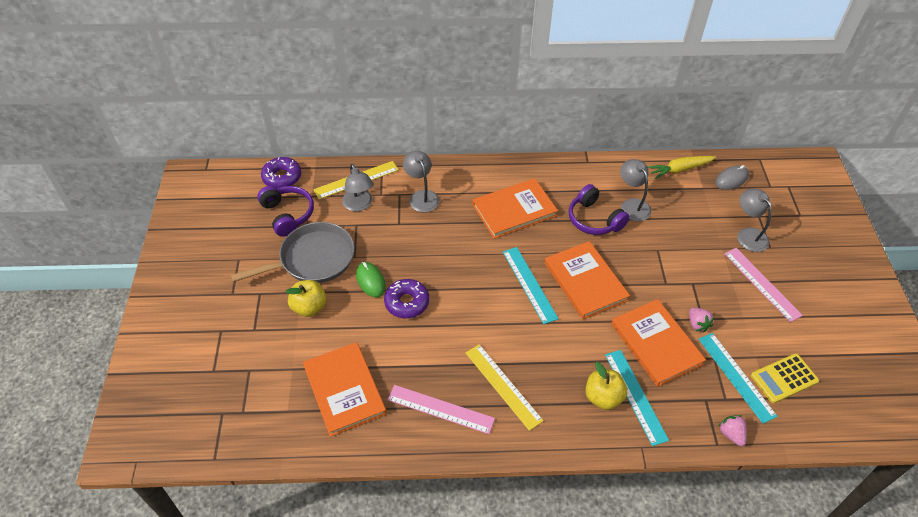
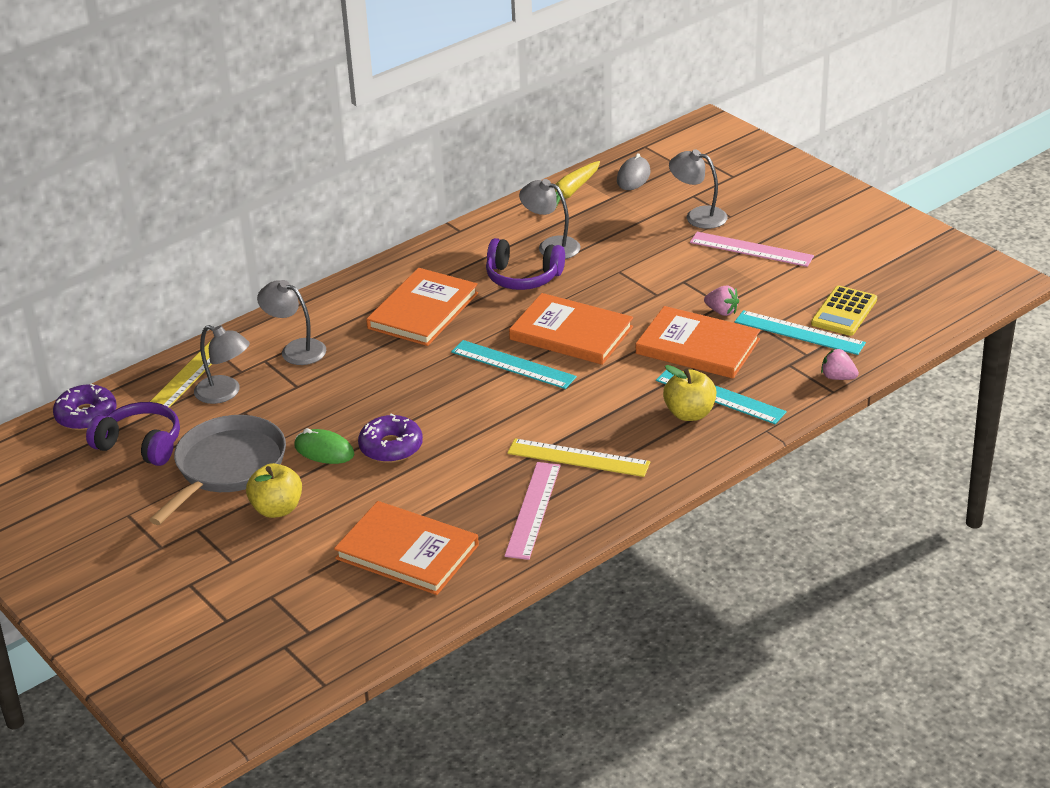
camera: 35 degrees left, 15 degrees down
(440, 409) = (533, 510): pink ruler -> pink ruler turned 60 degrees counterclockwise

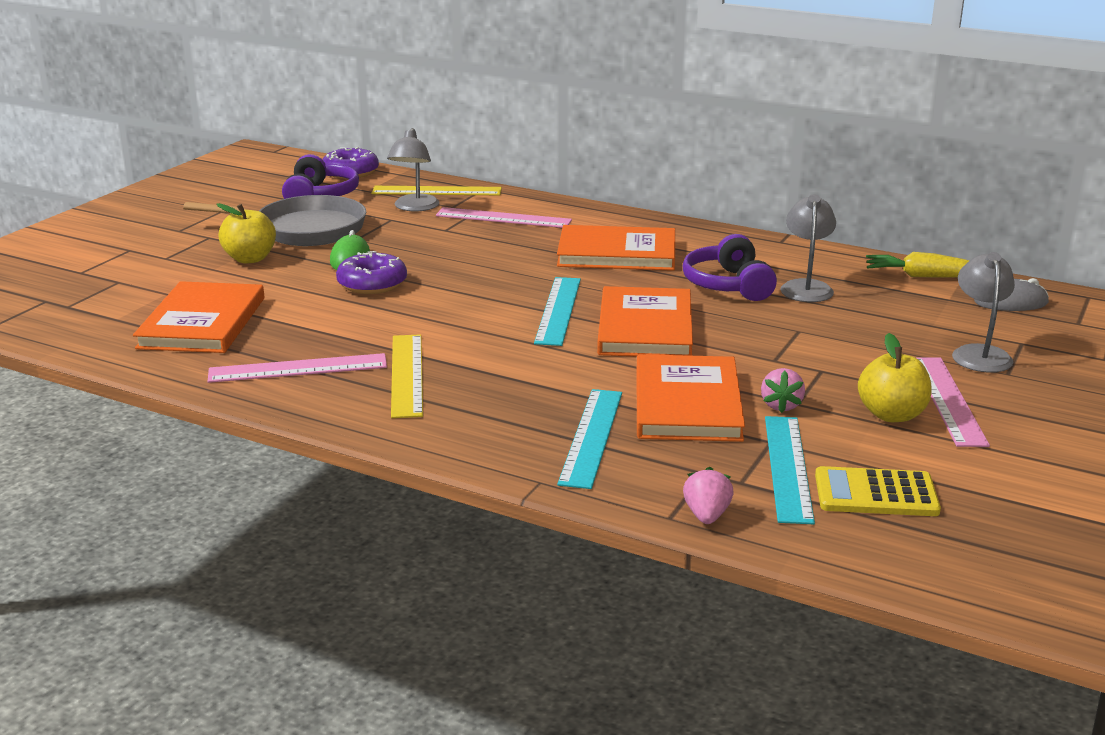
camera: 65 degrees right, 10 degrees down
(295, 349) = (503, 218): grey lamp -> pink ruler
(689, 413) = (539, 423): yellow apple -> yellow apple (891, 415)

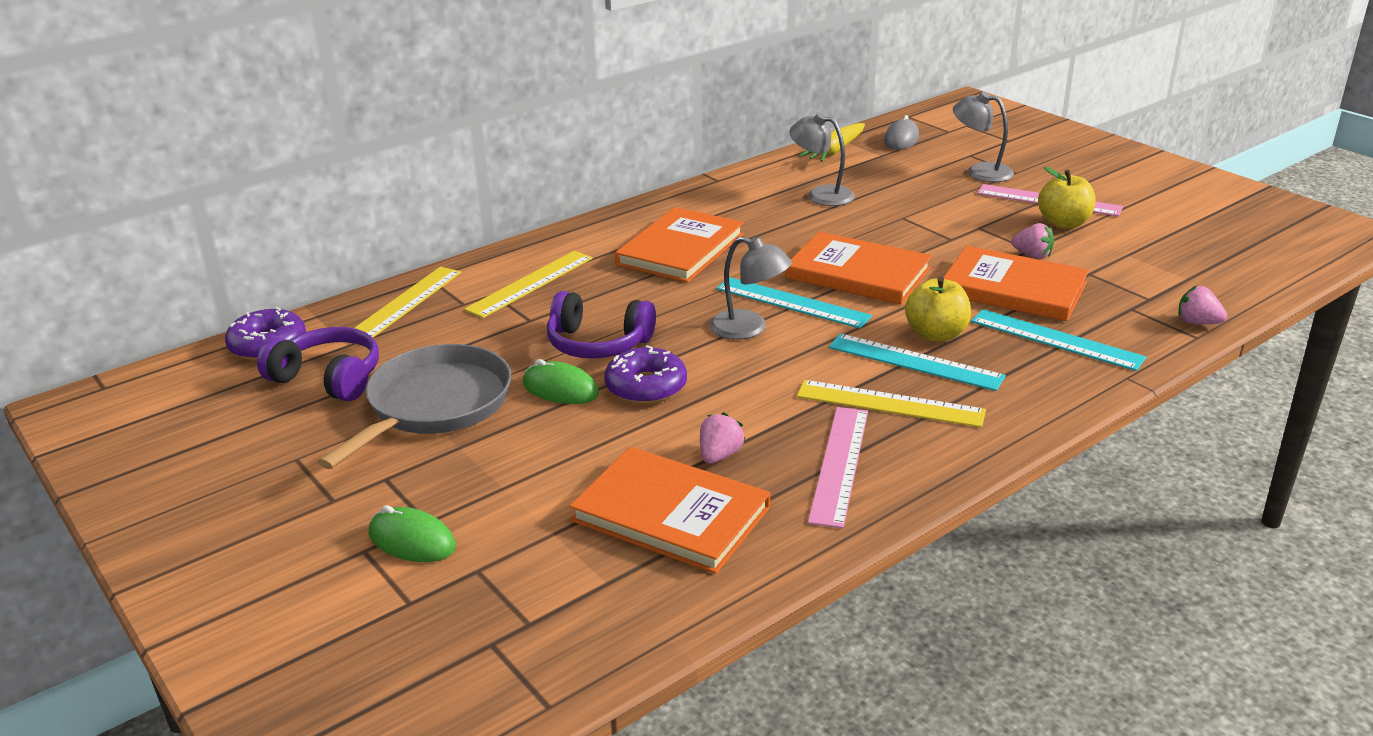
camera: 65 degrees left, 5 degrees up
(143, 258) = (412, 540): none -> green mouse
(250, 259) = (495, 456): yellow apple -> yellow apple (936, 334)
(288, 325) = (719, 455): none -> pink strawberry
(414, 207) = (442, 325): grey lamp -> grey lamp (749, 329)
(503, 218) = (530, 283): pink ruler -> yellow ruler
(728, 285) = (793, 221): purple headphones -> purple headphones (598, 344)
(787, 467) = (1132, 277): turquoise ruler -> turquoise ruler (915, 362)
(876, 493) = (1178, 258): yellow calculator -> none

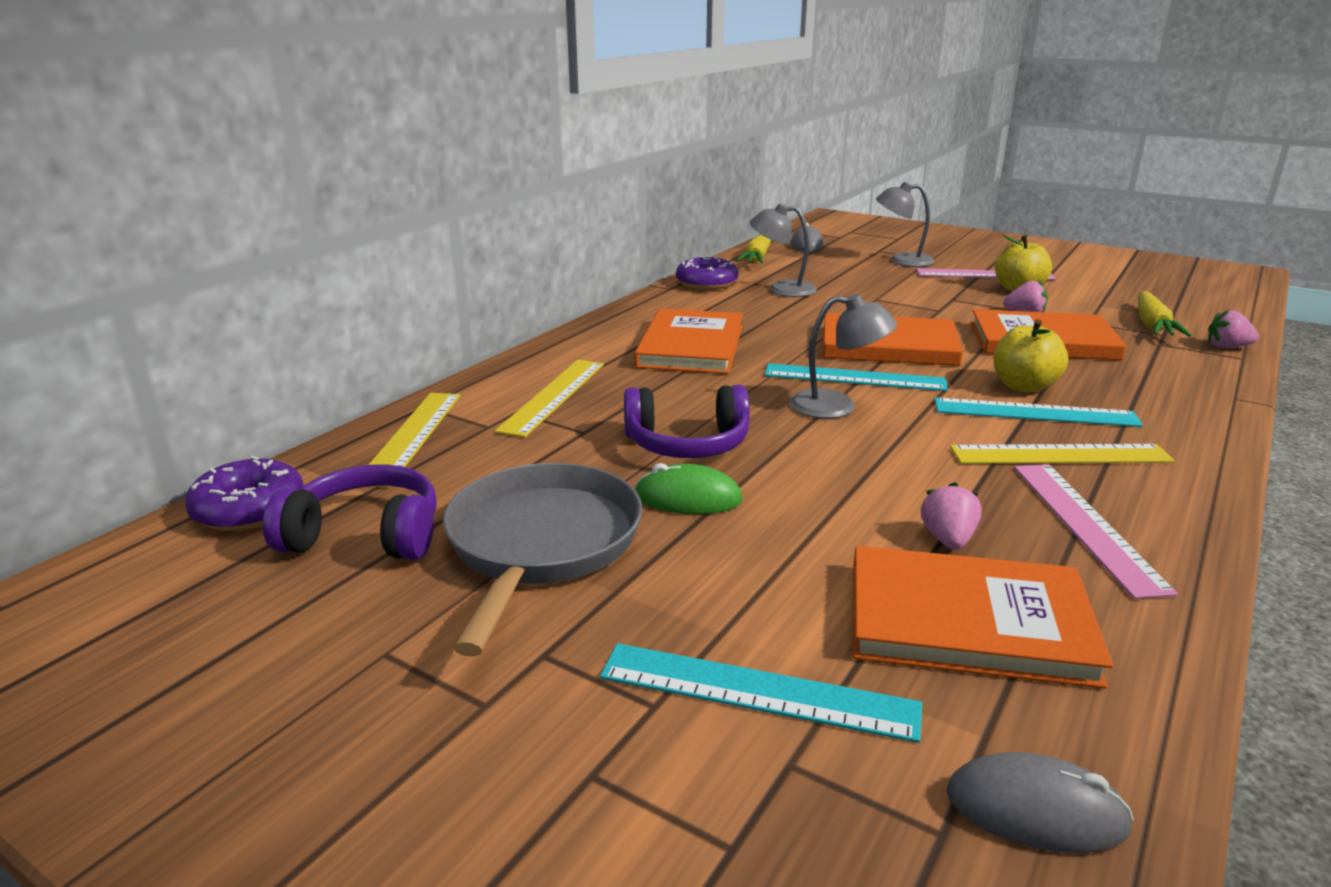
camera: 20 degrees left, 5 degrees down
(412, 540) = (655, 740): green mouse -> none
(594, 626) = (1035, 810): none -> grey mouse
(646, 387) = (786, 480): purple donut -> purple donut (706, 283)
(1056, 339) = (1133, 376): turquoise ruler -> turquoise ruler (758, 691)
(1152, 286) = (1152, 325): none -> yellow carrot

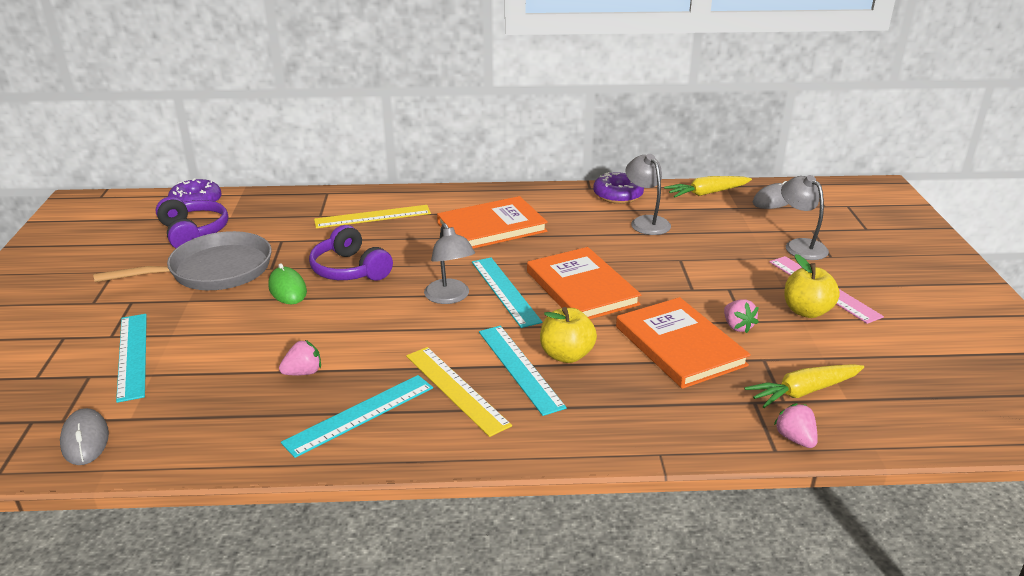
camera: 55 degrees right, 5 degrees up
(411, 436) = (291, 204): yellow ruler -> none
(968, 622) = (222, 395): orange book -> none
(1085, 525) = (360, 414): pink ruler -> turquoise ruler

